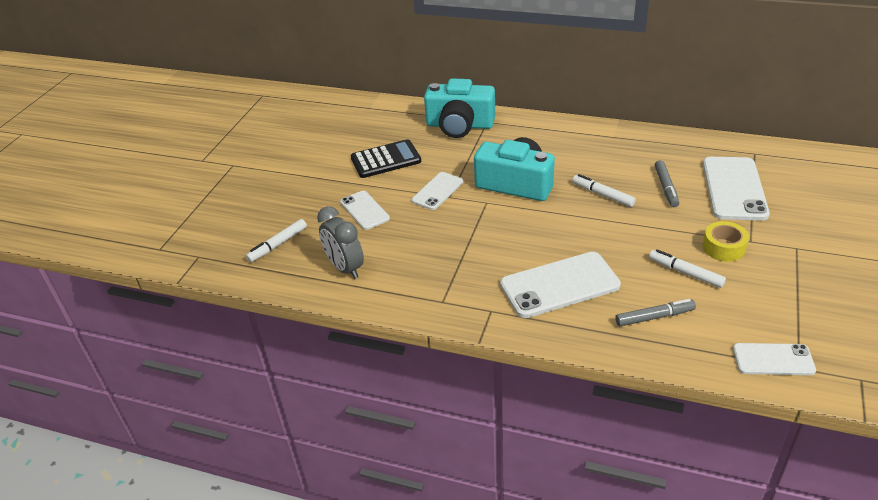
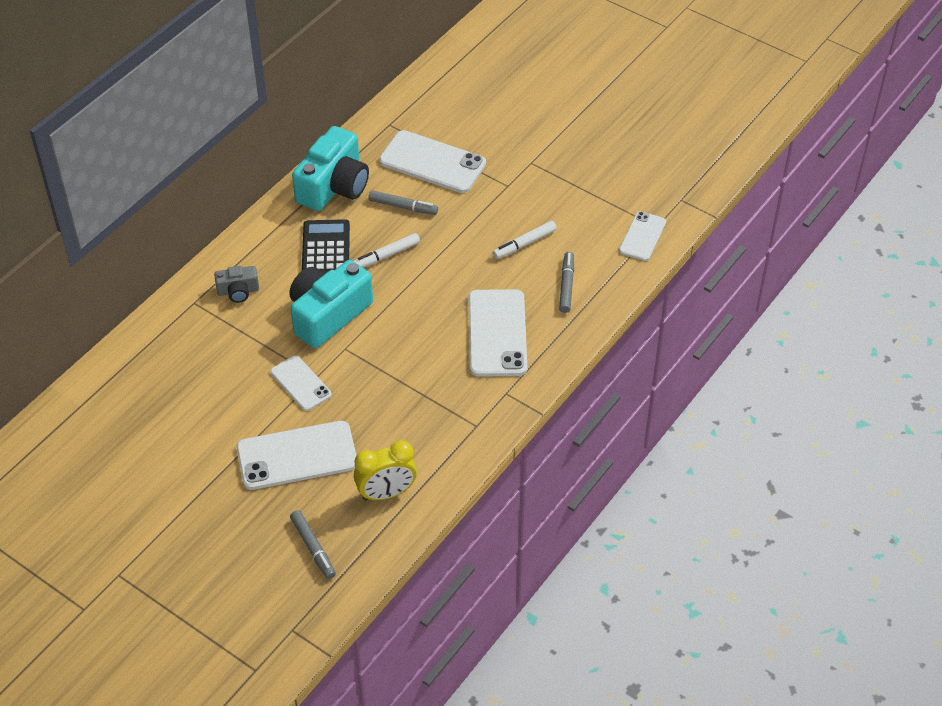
camera: 75 degrees left, 10 degrees up
(278, 244) = (313, 548): white marker -> grey marker
(345, 268) = (386, 493): grey clock -> yellow clock
(364, 210) = (297, 456): white phone -> white phone, size x1.70
(386, 160) = (210, 415): black calculator -> black calculator (326, 250)
(460, 125) = (184, 329): turquoise camera -> turquoise camera (334, 186)
(511, 136) = (238, 291): none -> grey camera
(723, 247) = (506, 206): yellow tape -> none

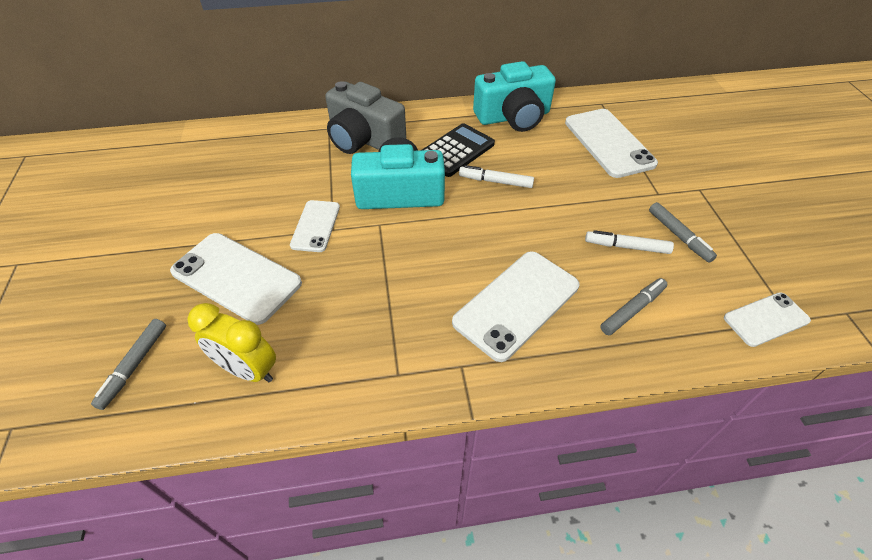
camera: 45 degrees right, 0 degrees up
(238, 291) = (364, 139): grey camera -> grey camera, size x2.02
(403, 207) = (549, 158): grey marker -> grey marker (678, 236)

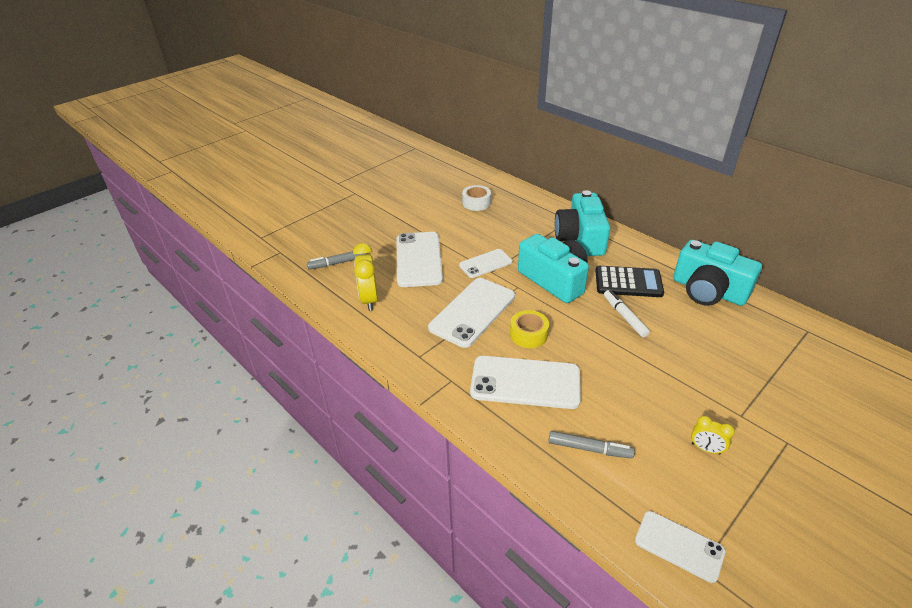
camera: 55 degrees right, 10 degrees down
(208, 171) = (476, 203): none -> white tape
(364, 139) = (580, 238): grey camera -> turquoise camera
(454, 259) = (528, 334): none -> yellow tape
(609, 143) = (761, 358): white phone -> white phone (473, 312)
(626, 246) = (651, 419): white marker -> none
(678, 236) = (705, 449): grey marker -> yellow clock

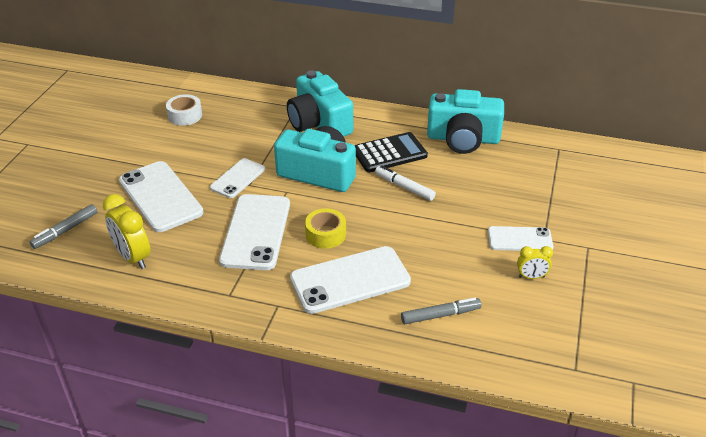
camera: 30 degrees left, 0 degrees up
(679, 546) = (551, 360): white phone -> white phone (519, 239)

